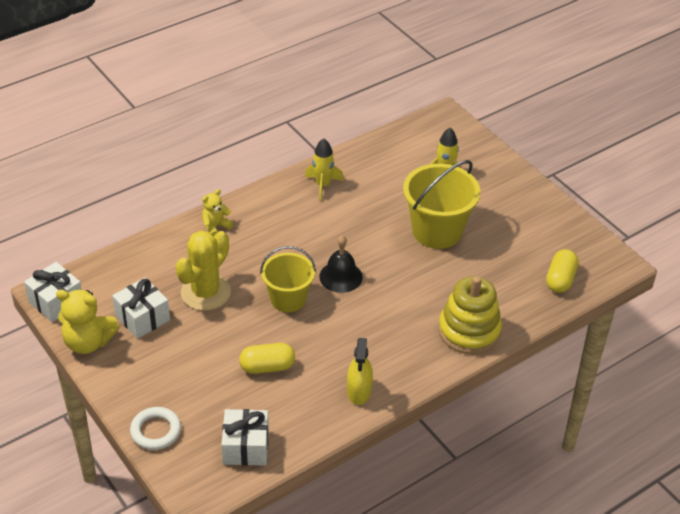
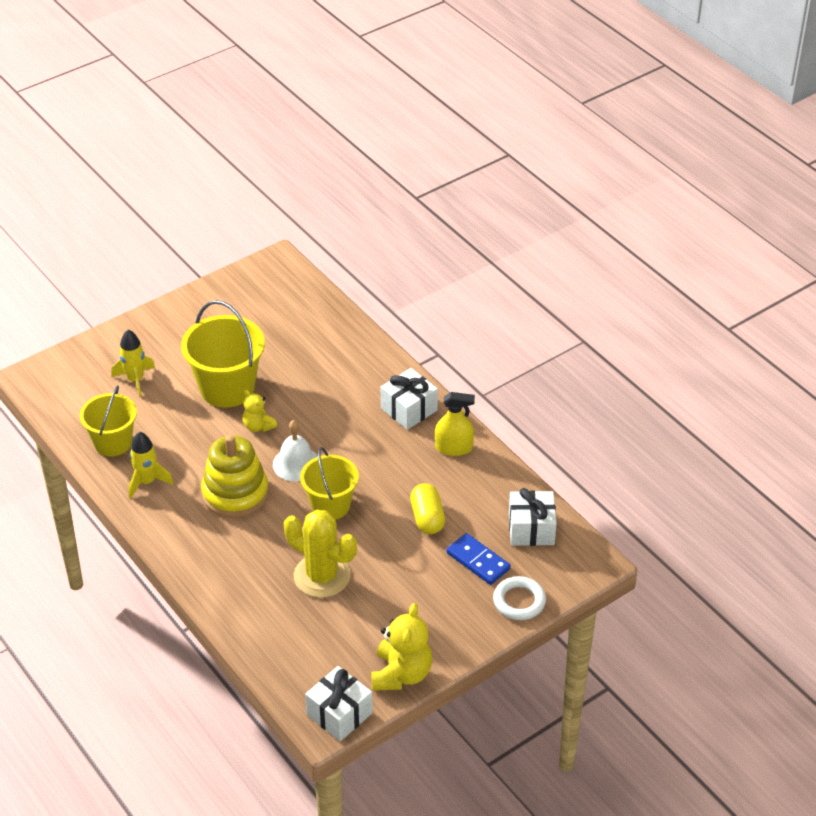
camera: 90 degrees left, 0 degrees up
(142, 318) = (362, 629): white gift -> white gift (409, 409)
(209, 402) = (478, 561): none -> blue domino
(215, 226) = (214, 575): yellow teddy bear -> yellow teddy bear (258, 426)
(341, 276) = (296, 464): black bell -> white bell
(368, 164) = (113, 442): none -> yellow bucket
(469, 331) = (371, 368): yellow stacking toy -> yellow stacking toy (235, 493)
(560, 279) = (299, 302): yellow capsule -> none

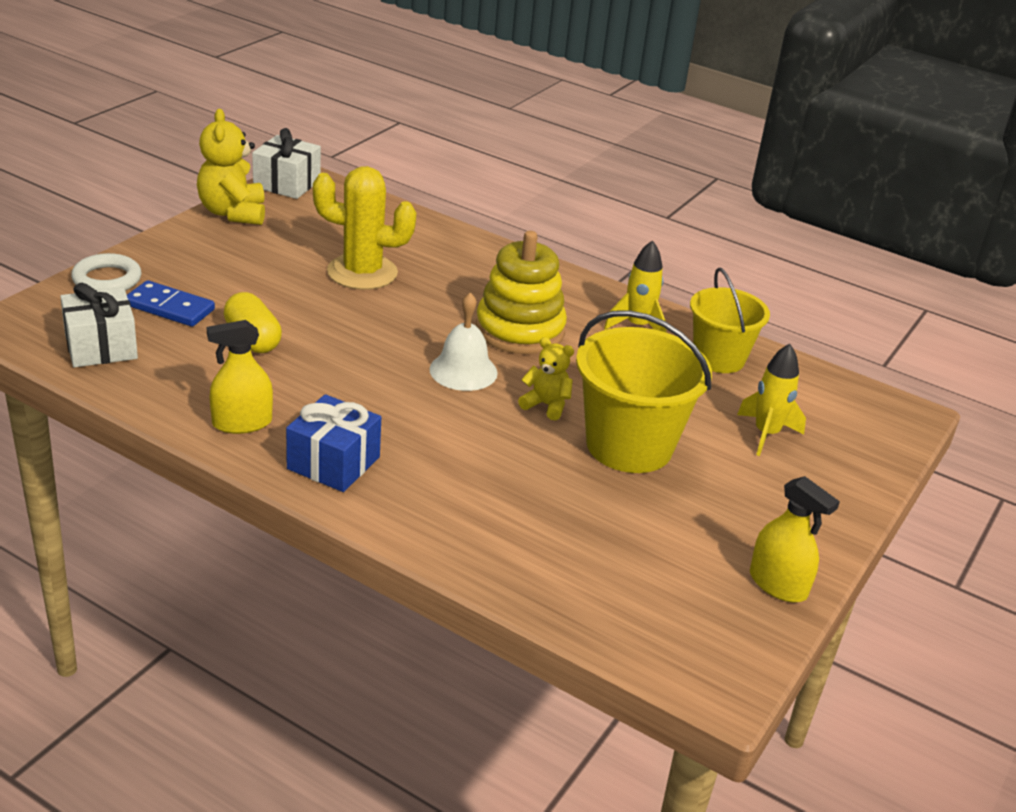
camera: 155 degrees right, 10 degrees down
(211, 296) = (778, 584): none -> yellow spray bottle
(330, 505) = (389, 335): yellow bucket -> none
(409, 409) = (333, 463): white gift -> blue gift

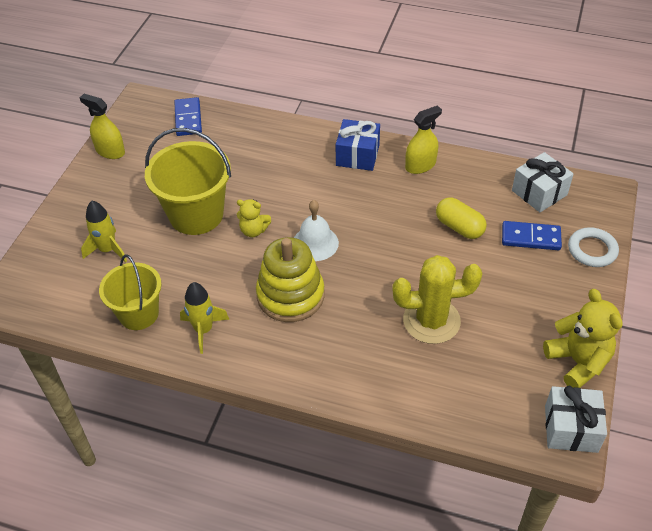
camera: 170 degrees right, 15 degrees up
(621, 611) = (188, 118): none -> blue domino

